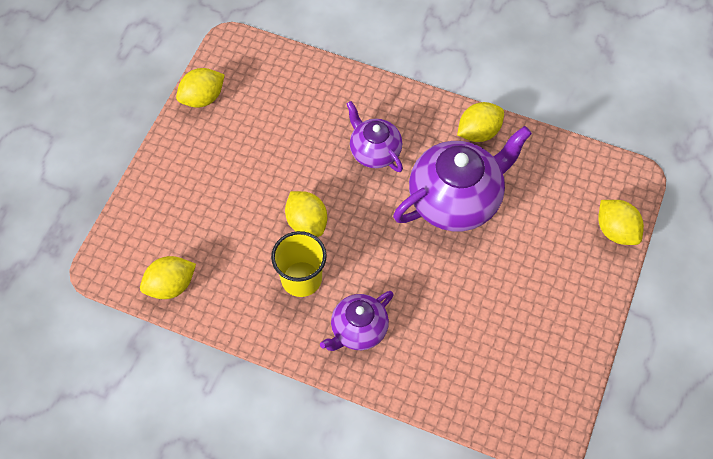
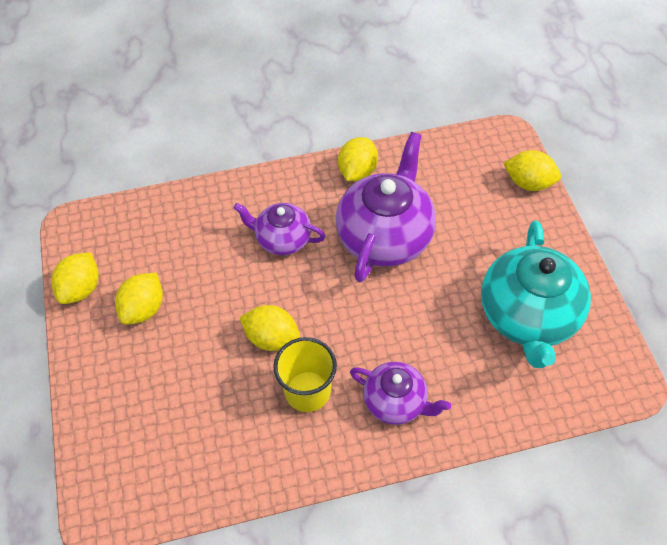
camera: 35 degrees left, 5 degrees down
(171, 286) = (185, 484): yellow lemon -> yellow lemon (144, 309)
(358, 330) = (396, 402): purple teapot -> purple teapot turned 75 degrees counterclockwise
(515, 336) = (528, 316): none -> turquoise teapot

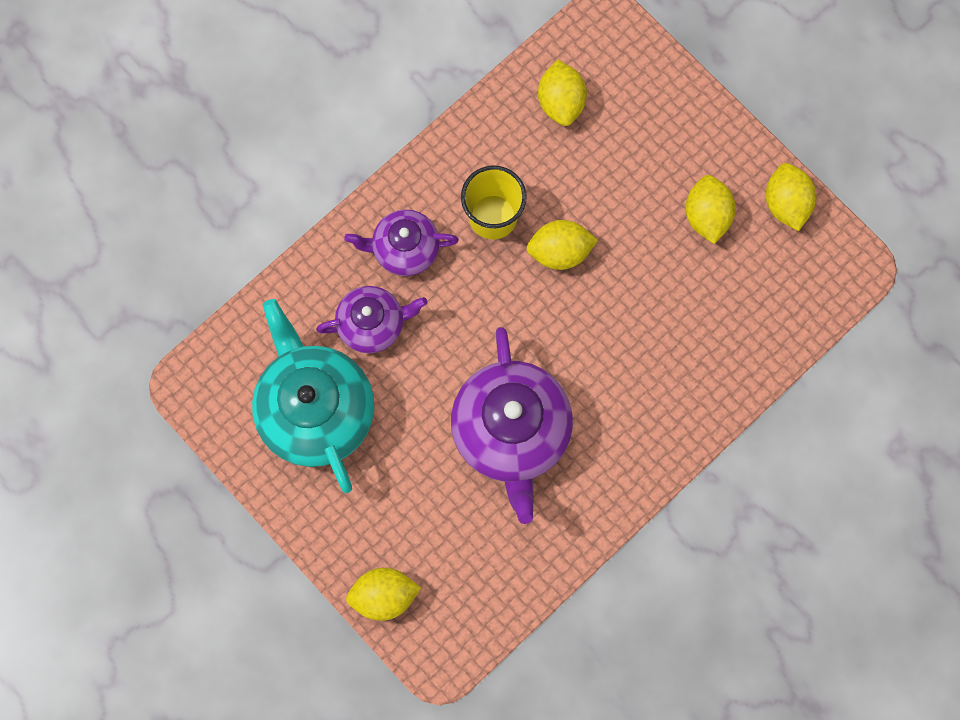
camera: 150 degrees right, 20 degrees up
(282, 239) = (620, 369): purple teapot -> purple teapot (373, 324)
(357, 171) = (590, 506): yellow lemon -> yellow lemon (561, 102)

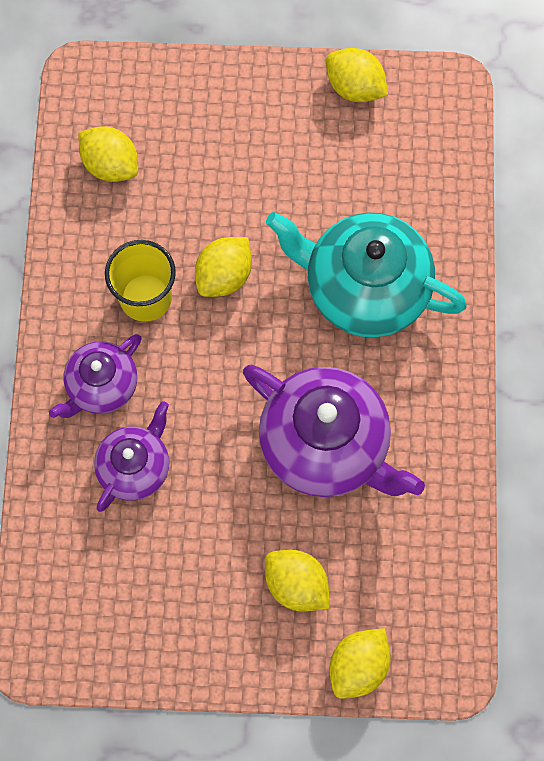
camera: 45 degrees left, 5 degrees down
(316, 409) = (157, 576): turquoise teapot -> turquoise teapot (364, 288)
(706, 215) = (306, 149): yellow lemon -> yellow lemon (296, 585)

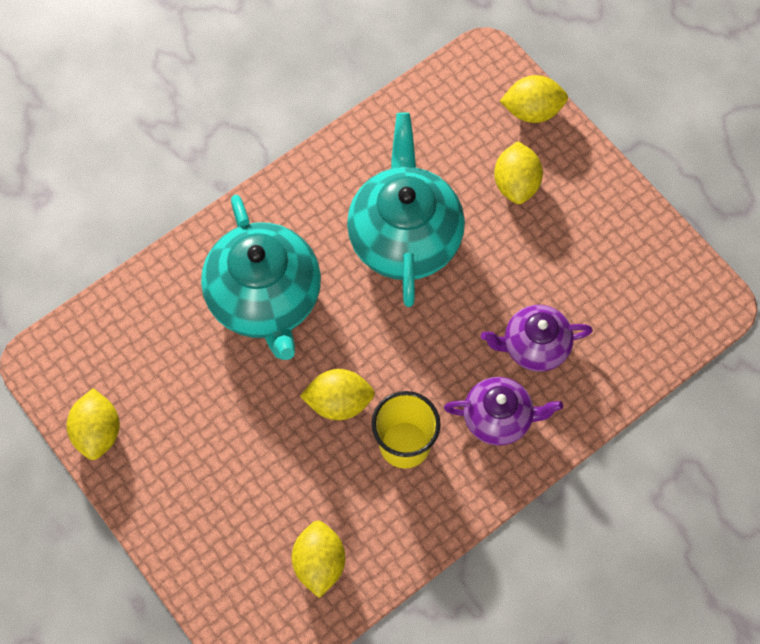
camera: 130 degrees left, 5 degrees down
(326, 445) = (405, 237): purple teapot -> turquoise teapot

